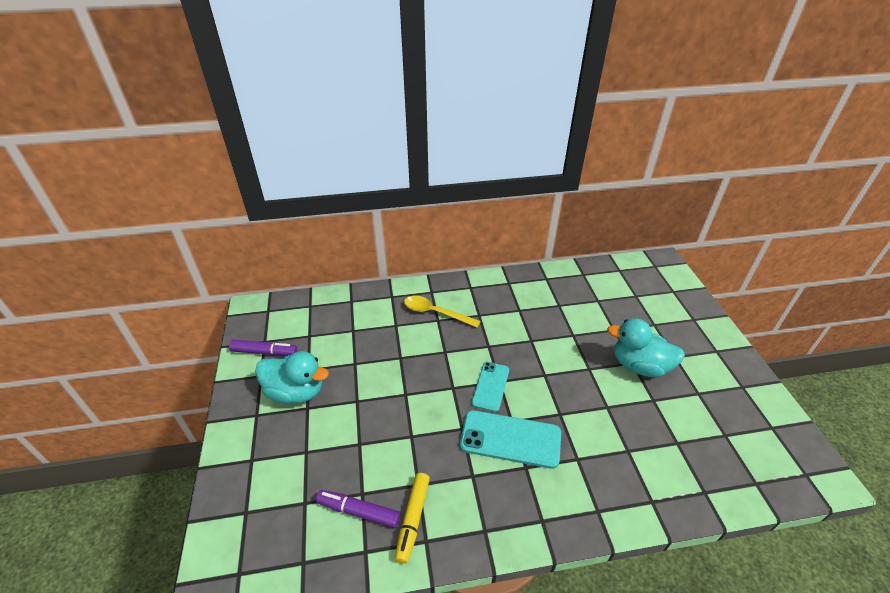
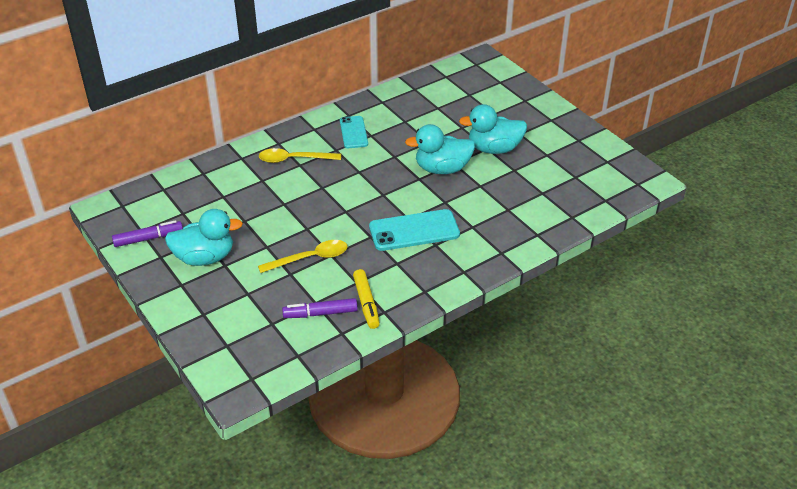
camera: 25 degrees left, 0 degrees up
(388, 432) = (310, 258): none -> yellow spoon
(490, 386) = (378, 200): turquoise phone -> turquoise phone (353, 132)
(574, 371) = (442, 169): none -> turquoise duck

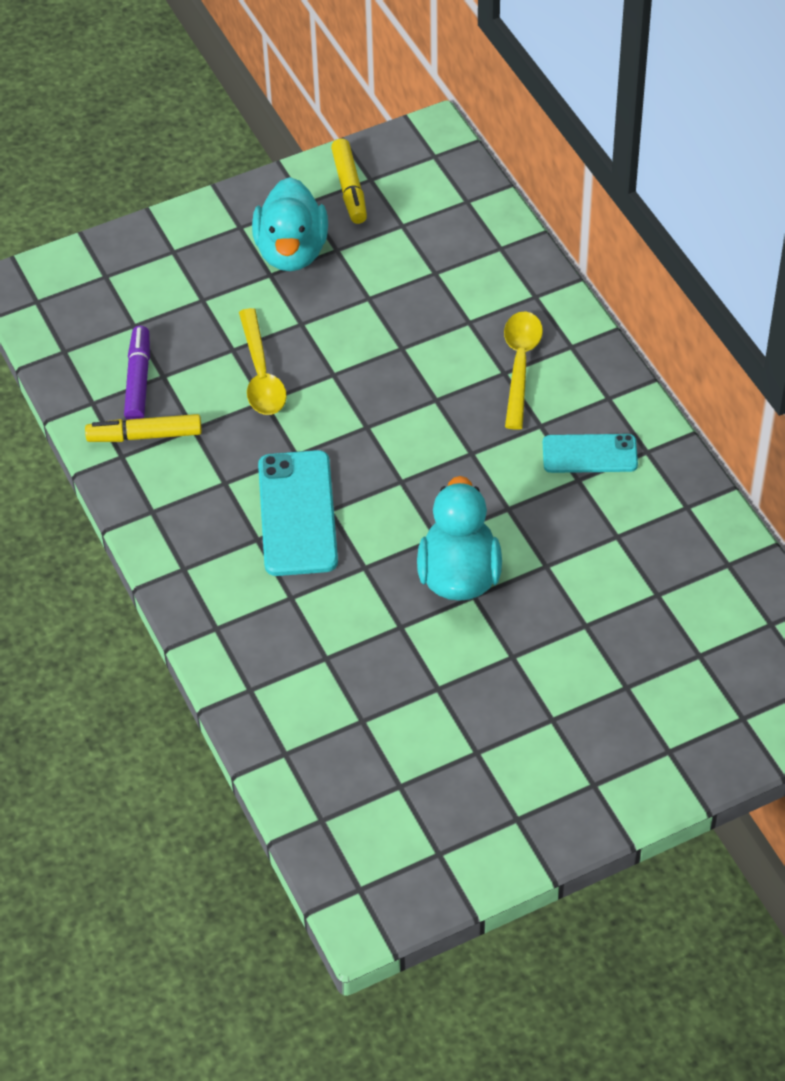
camera: 100 degrees right, 10 degrees up
(148, 238) = (349, 188): purple marker -> yellow marker
(494, 149) = (508, 666): turquoise duck -> none

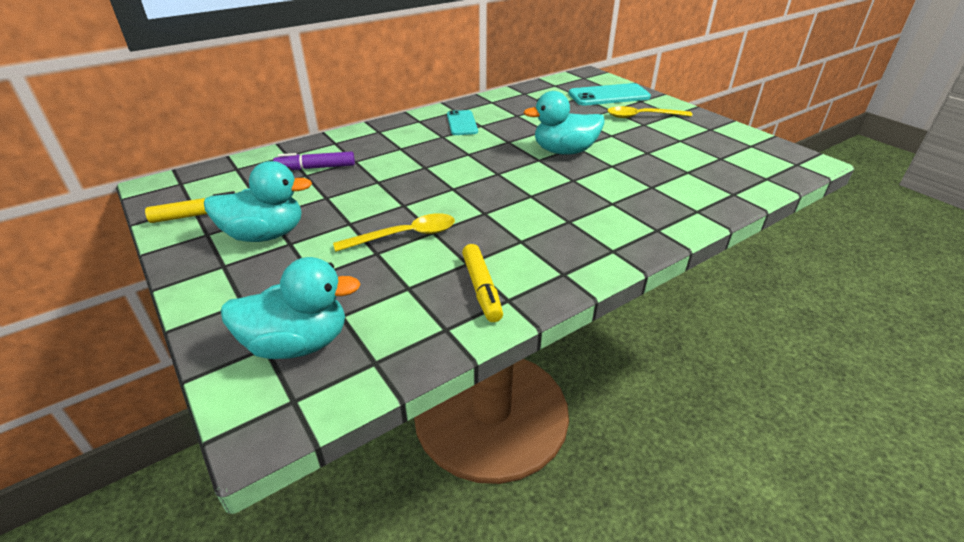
camera: 100 degrees left, 15 degrees down
(103, 297) = (298, 343): none -> turquoise duck
(138, 380) = (414, 302): purple marker -> purple marker (316, 168)
(297, 513) = (539, 207): turquoise phone -> turquoise phone (609, 95)
(520, 365) = (394, 144): yellow spoon -> yellow spoon (642, 116)

